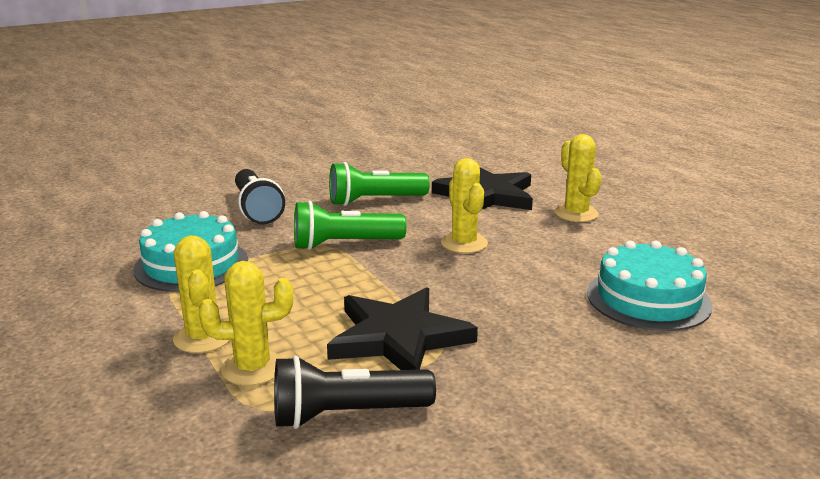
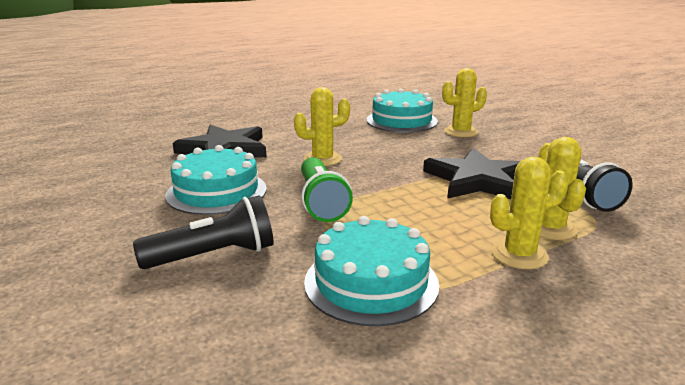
camera: 90 degrees left, 0 degrees up
(375, 201) = (217, 191): green flashlight -> turquoise cake
(576, 213) = (274, 127): yellow cactus -> yellow cactus (461, 132)

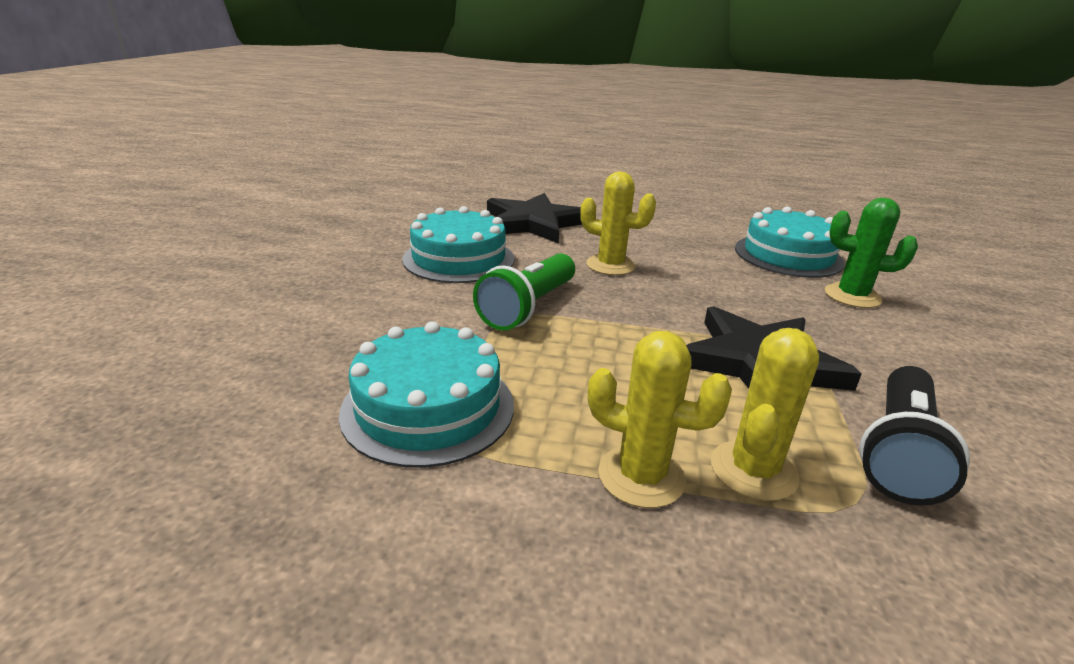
camera: 40 degrees right, 5 degrees up
(214, 255) = (358, 313): black flashlight -> none
(461, 132) = (852, 296): yellow cactus -> green cactus

